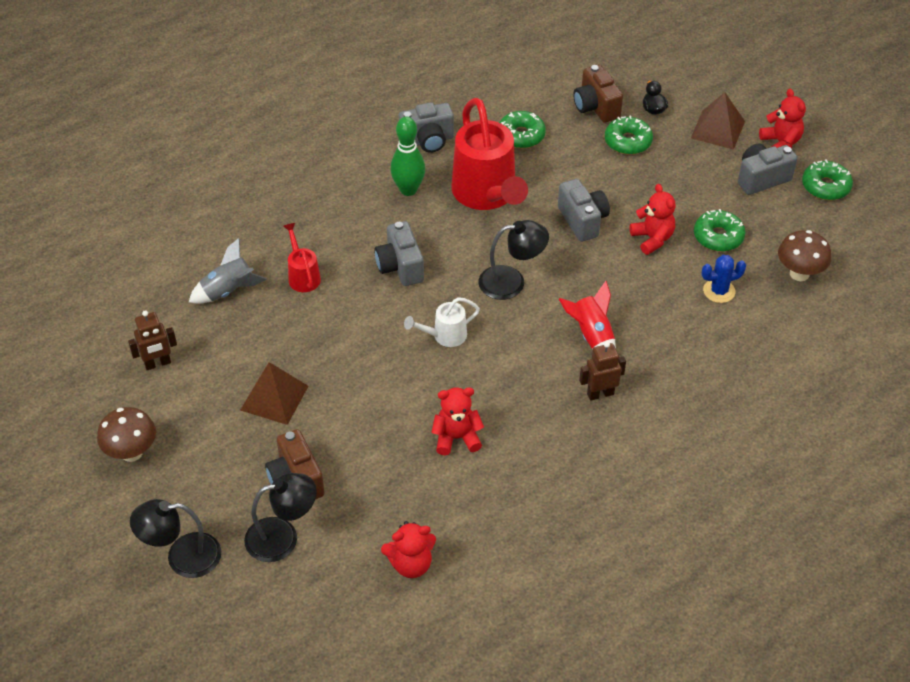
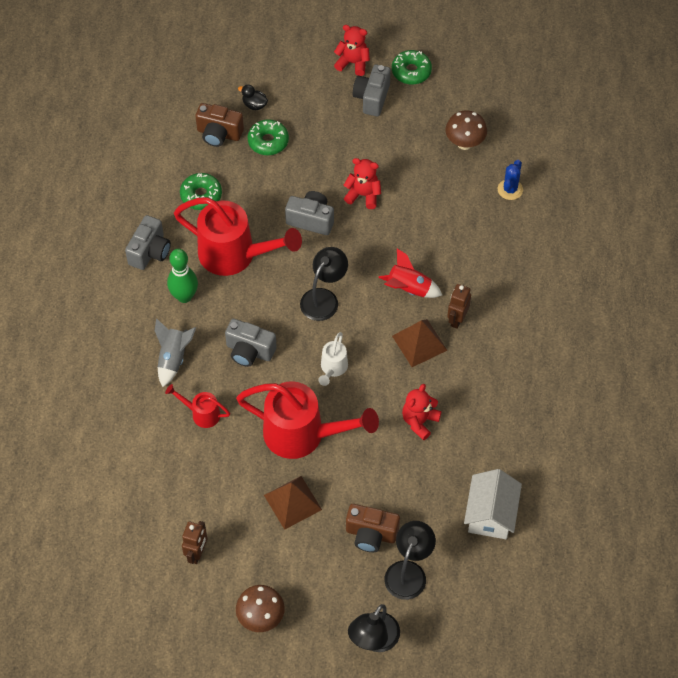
camera: 50 degrees left, 10 degrees up
(228, 291) = (171, 468): grey rocket -> grey rocket (173, 358)
(352, 359) = (302, 434): none -> red watering can
(411, 564) = (490, 514): red teddy bear -> white house
(717, 129) = (307, 85): brown pyramid -> brown pyramid (419, 343)
(718, 237) = (396, 159): green donut -> none
(719, 291) = (438, 195): blue cactus -> blue cactus (510, 189)

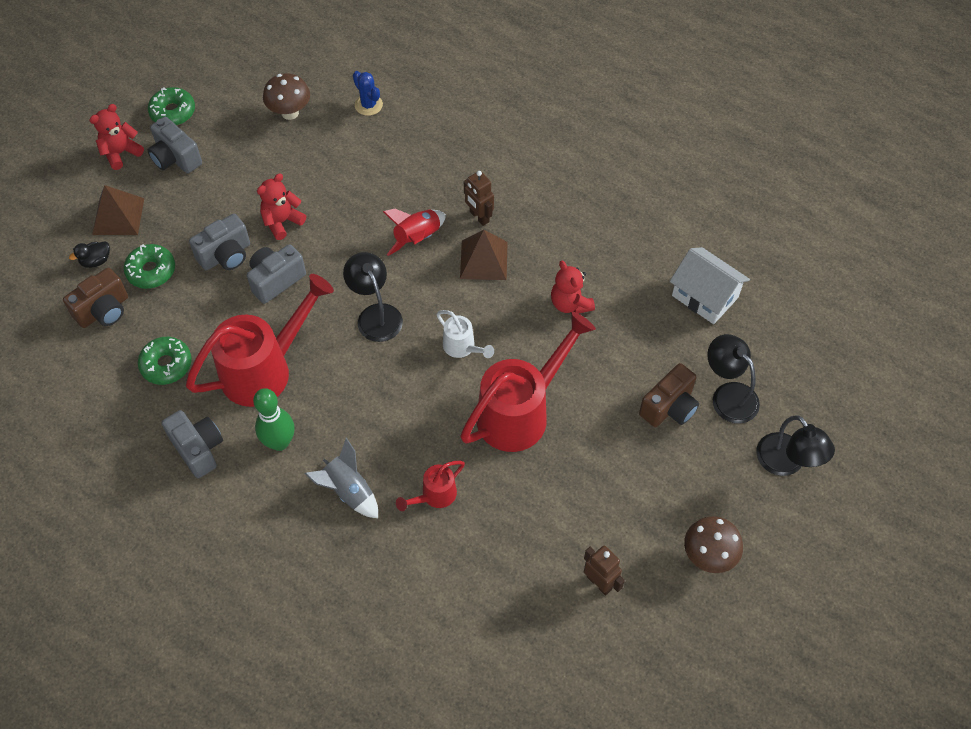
camera: 60 degrees left, 0 degrees up
(249, 351) = (390, 413): grey camera -> grey camera (226, 255)
(292, 502) = (592, 460): brown pyramid -> brown pyramid (118, 216)

